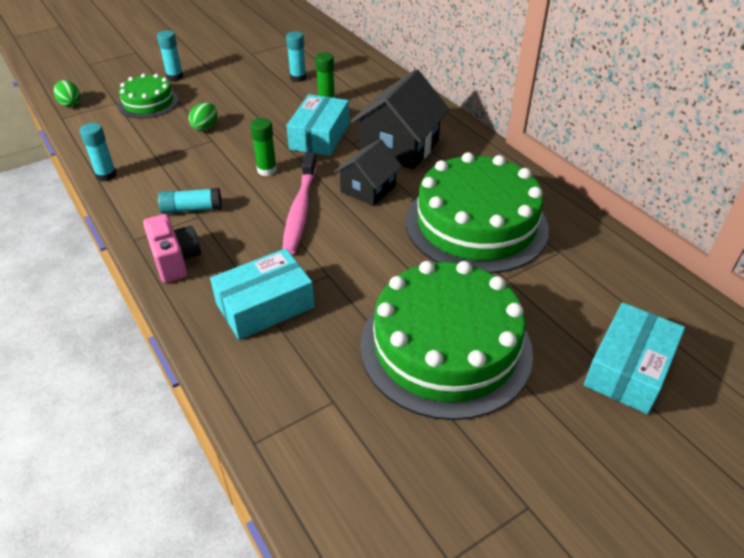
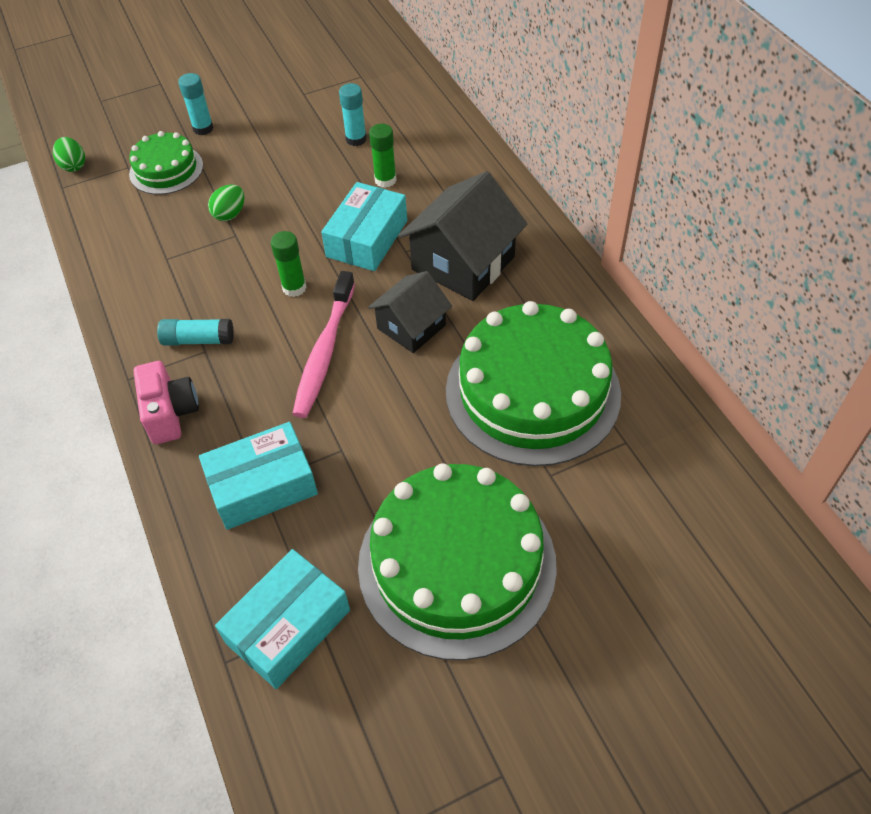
camera: 10 degrees right, 10 degrees up
(106, 175) = (106, 281): turquoise glue stick -> none
(628, 368) = (663, 616): turquoise box -> turquoise box (288, 626)

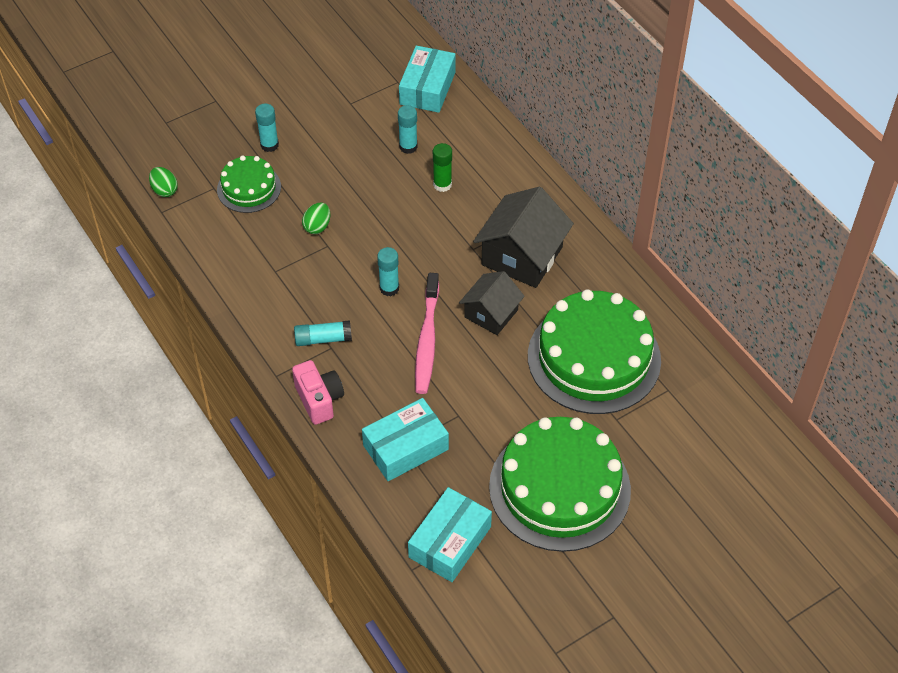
camera: 10 degrees left, 0 degrees up
(294, 288) = (389, 288): green glue stick -> turquoise glue stick
(367, 238) = (439, 240): turquoise box -> turquoise box (427, 88)

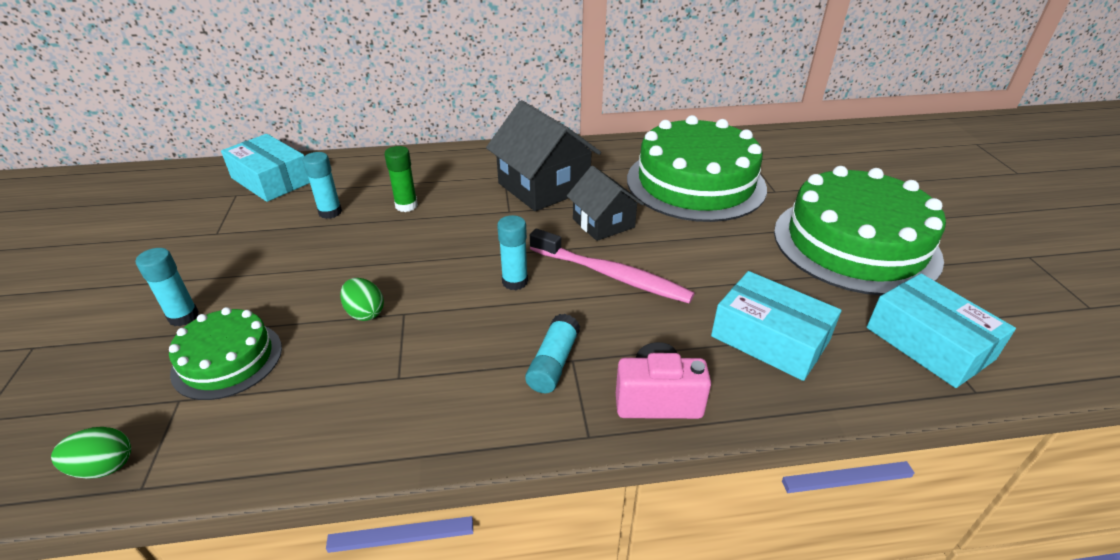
camera: 65 degrees left, 15 degrees down
(405, 447) = (769, 338): turquoise box -> turquoise box turned 45 degrees counterclockwise

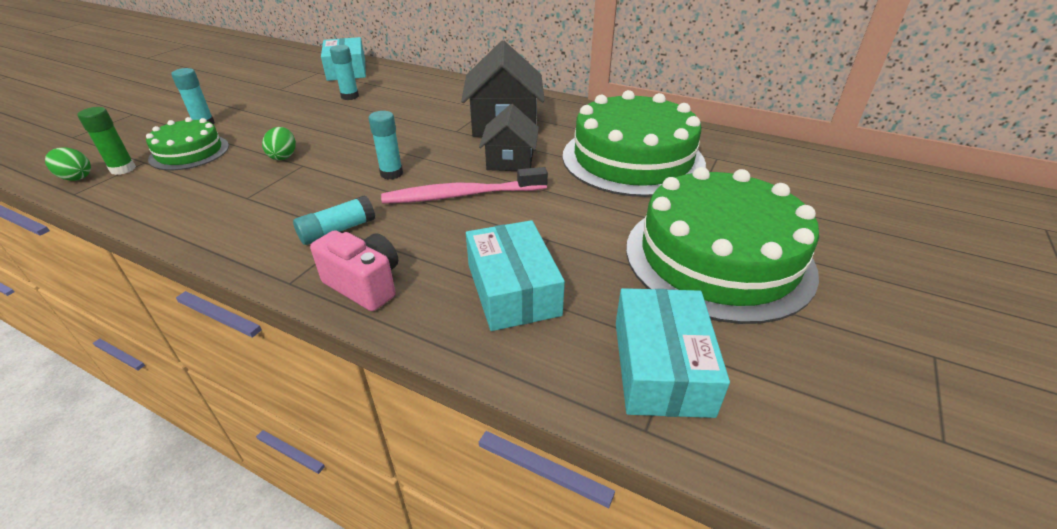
camera: 35 degrees right, 0 degrees up
(406, 206) = (397, 107): green glue stick -> green glue stick (123, 169)
(612, 275) = (462, 195): pink toothbrush -> pink toothbrush turned 105 degrees clockwise

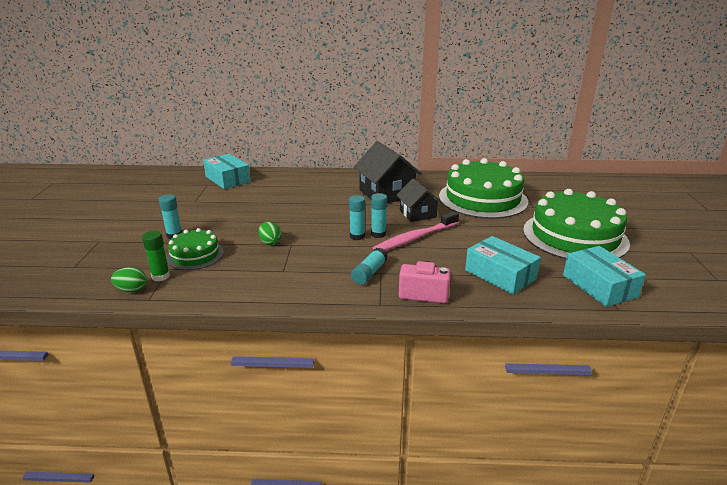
camera: 25 degrees left, 10 degrees down
(350, 96) = (258, 196): turquoise glue stick -> turquoise glue stick (378, 234)

